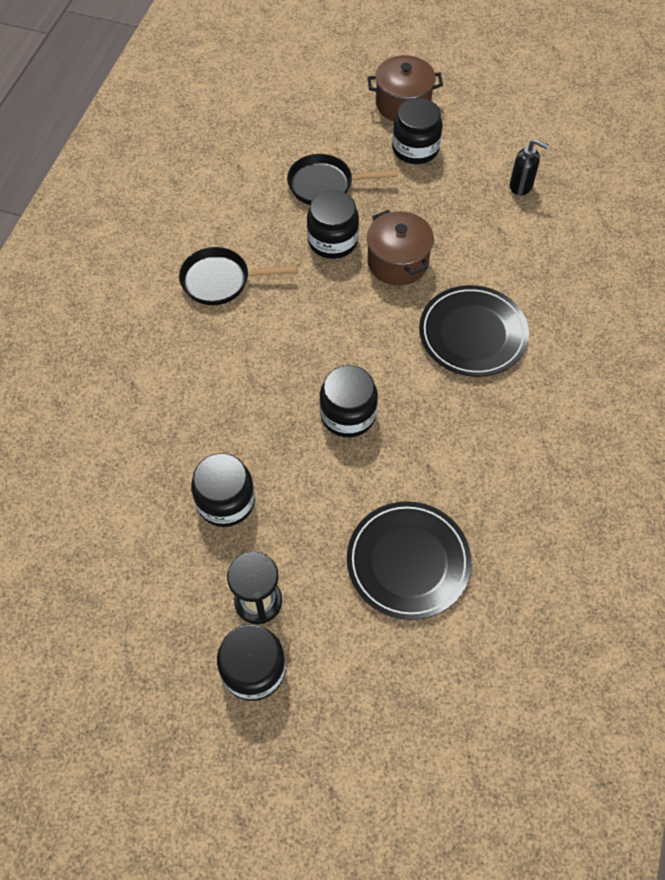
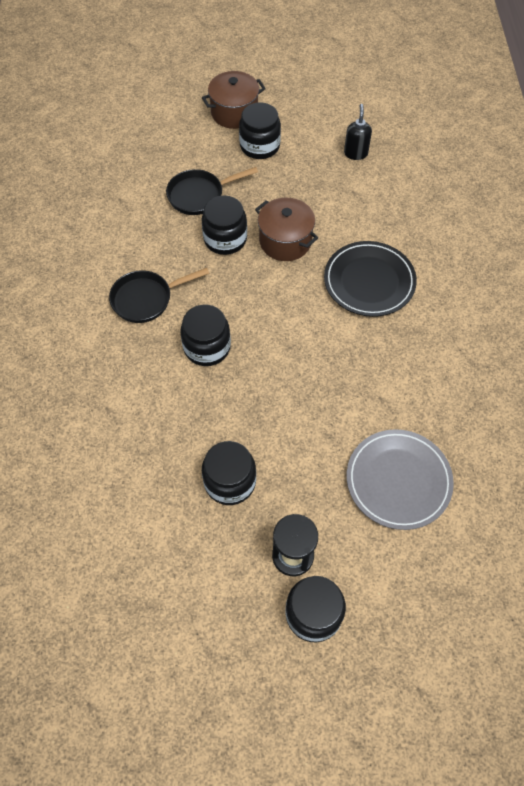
camera: 20 degrees left, 0 degrees up
(348, 414) = (299, 377): black jar -> black jar (207, 347)
(408, 562) = (398, 480): black plate -> grey plate
(521, 186) = (355, 153): black soap dispenser -> black soap dispenser turned 90 degrees counterclockwise

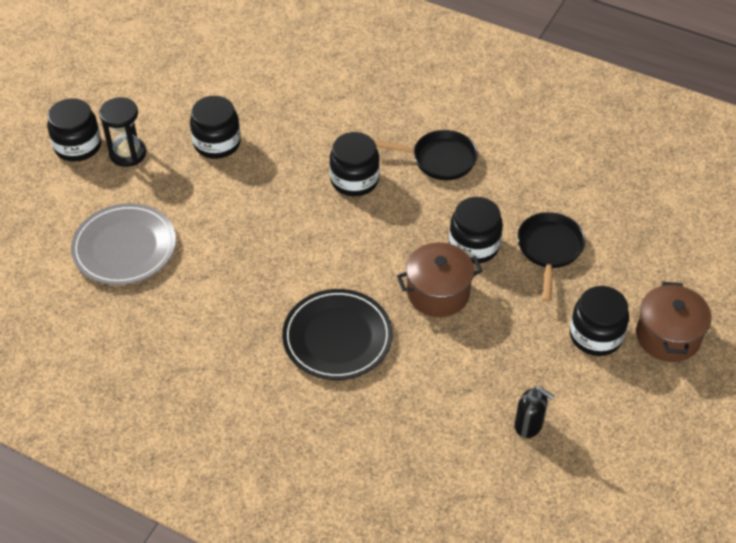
camera: 120 degrees right, 10 degrees down
(146, 299) = (439, 159): black pan -> black pan turned 90 degrees clockwise

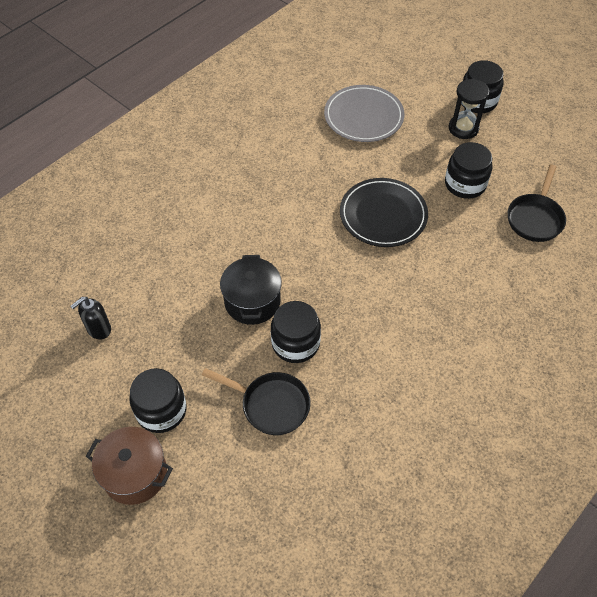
camera: 105 degrees right, 5 degrees up
(337, 337) = (233, 224): black plate -> black plate (383, 215)
(354, 180) = (399, 271): black jar -> none
(438, 293) = (252, 301): brown pot -> black pot
(439, 159) = (410, 344): black pan -> black pan (535, 218)

